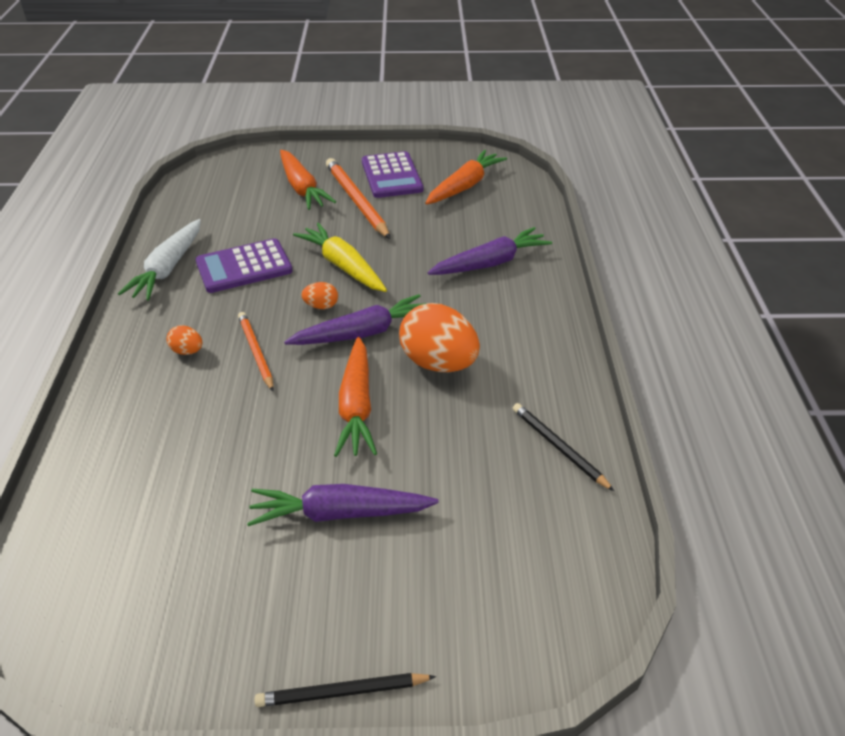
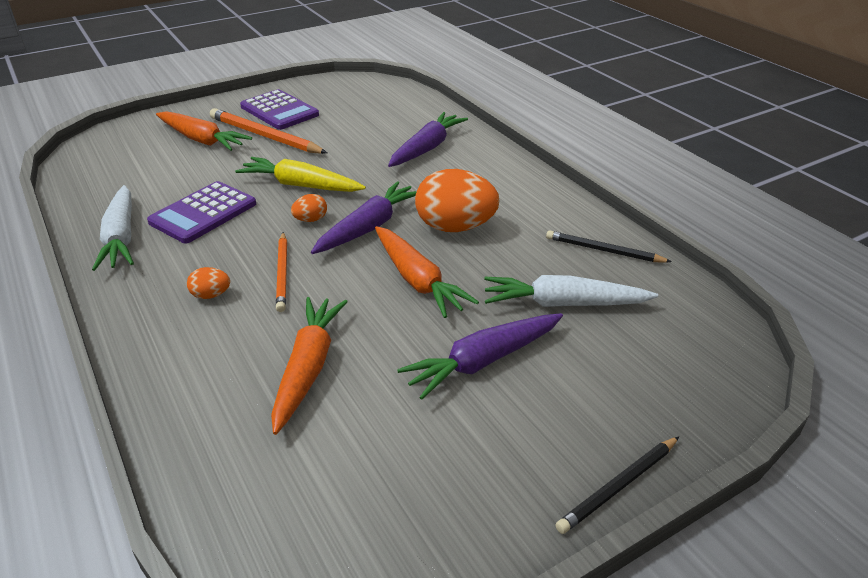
camera: 30 degrees left, 5 degrees down
(255, 352) = (283, 273): orange pencil -> orange pencil turned 135 degrees counterclockwise
(464, 186) = (352, 103): orange carrot -> orange carrot (308, 368)
(464, 488) = (563, 304): none -> white carrot

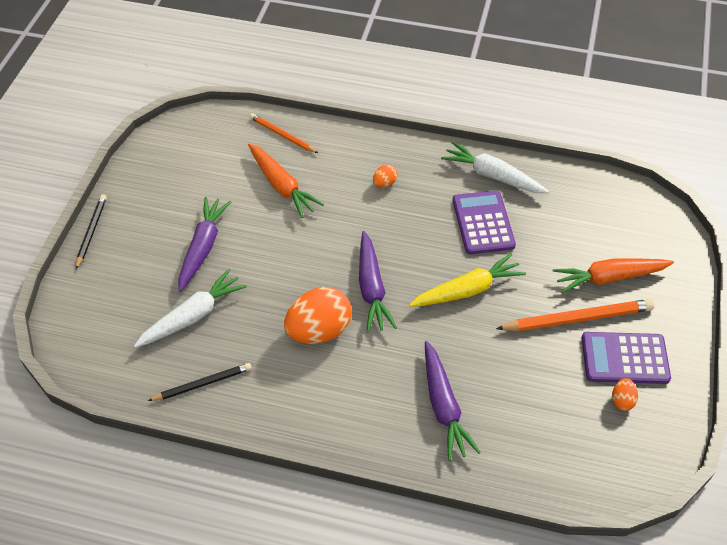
camera: 135 degrees right, 15 degrees up
(283, 273) = (370, 221): orange pencil -> orange pencil (282, 135)
(310, 220) = (414, 267): orange egg -> orange egg (622, 400)
(417, 280) = (292, 271): orange carrot -> none

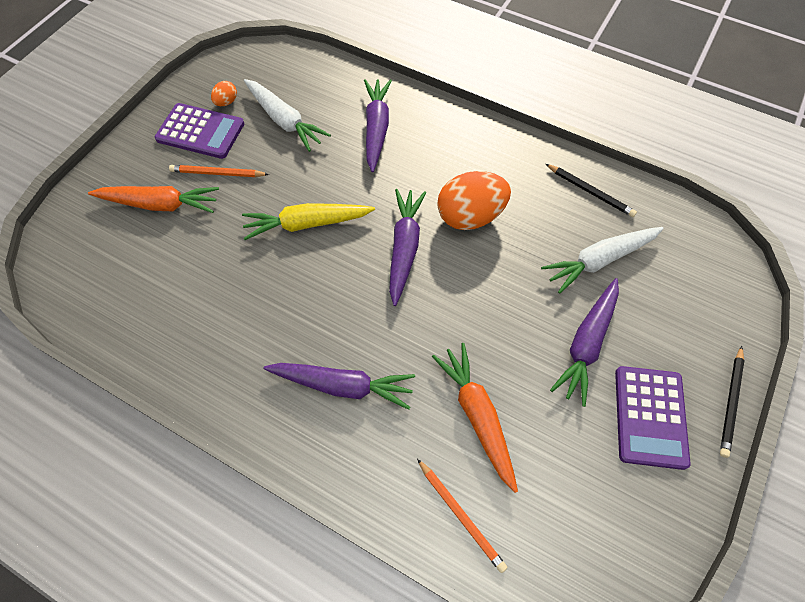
camera: 165 degrees left, 10 degrees up
(202, 383) = (590, 191): black pencil -> black pencil turned 135 degrees counterclockwise
(384, 183) = (343, 385): orange egg -> purple carrot
(483, 223) = (251, 298): purple calculator -> purple calculator (650, 416)
(492, 176) = (204, 362): white carrot -> white carrot (284, 121)
(577, 318) = (218, 173): orange pencil -> orange pencil, size x0.62

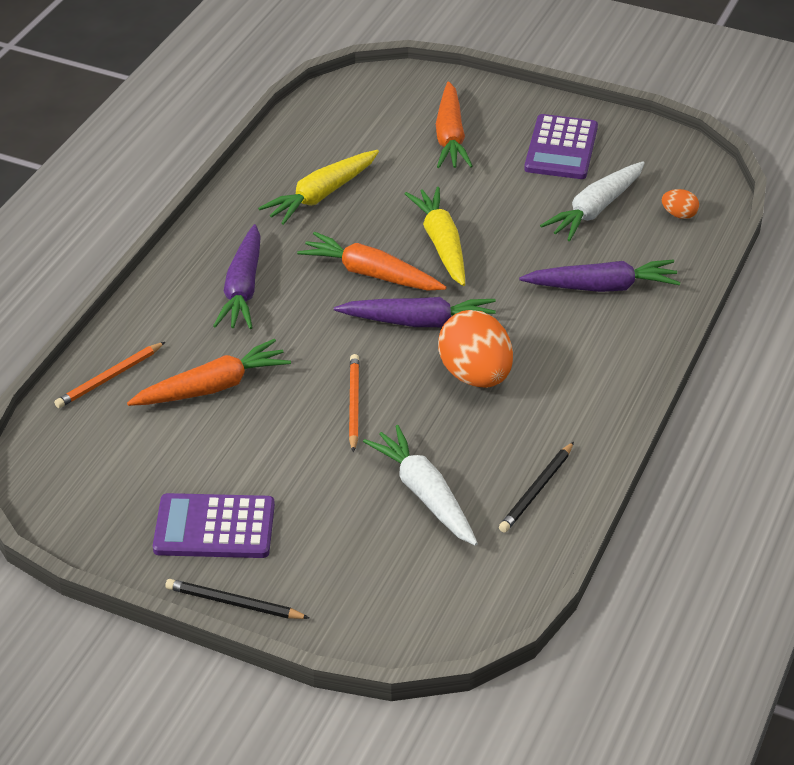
camera: 85 degrees right, 20 degrees down
(217, 311) = (321, 195): none -> yellow carrot
(218, 173) = (501, 170): orange pencil -> orange pencil (353, 404)
(226, 102) = (613, 161): orange egg -> orange egg (679, 215)
(338, 278) = (371, 274): none -> orange carrot
(586, 344) = (304, 477): purple carrot -> none

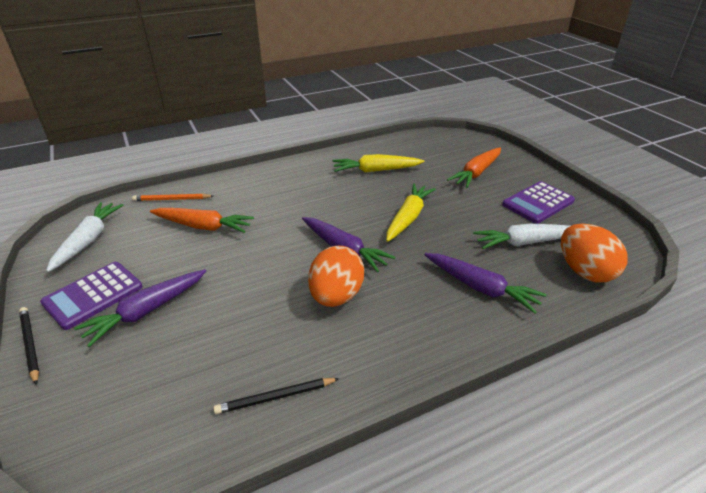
camera: 40 degrees right, 5 degrees down
(214, 527) = (93, 295): purple calculator -> purple calculator turned 90 degrees counterclockwise
(243, 289) = (283, 192): purple carrot -> purple carrot (146, 311)
(353, 404) = (251, 273): orange pencil -> none
(371, 274) = (351, 214): orange carrot -> none
(424, 494) = (210, 350): white carrot -> white carrot (88, 240)
(679, 215) = (584, 271): orange egg -> orange egg, size x2.22

